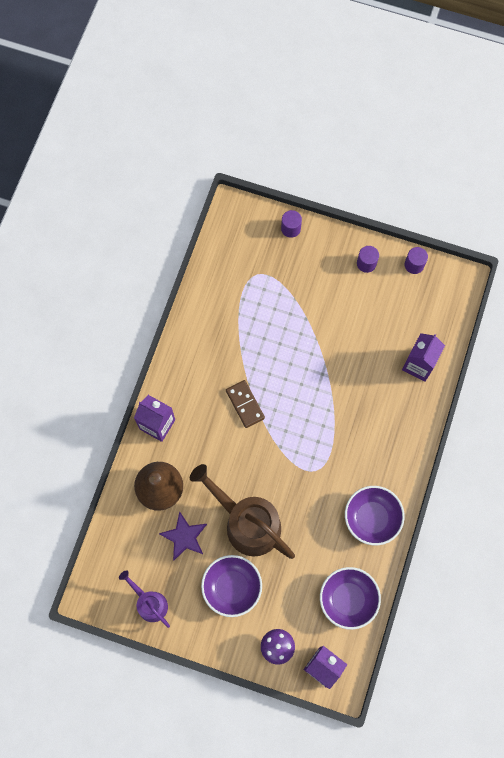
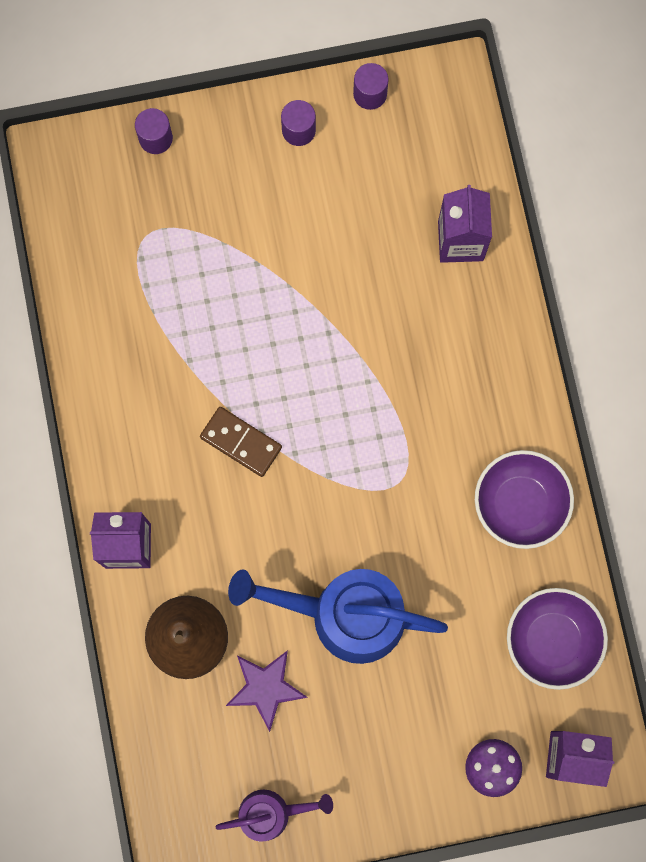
camera: 30 degrees left, 5 degrees up
(149, 603) = (271, 813): purple watering can -> purple watering can turned 150 degrees clockwise
(232, 587) = (377, 720): purple bowl -> none
(247, 523) = (345, 615): brown watering can -> blue watering can

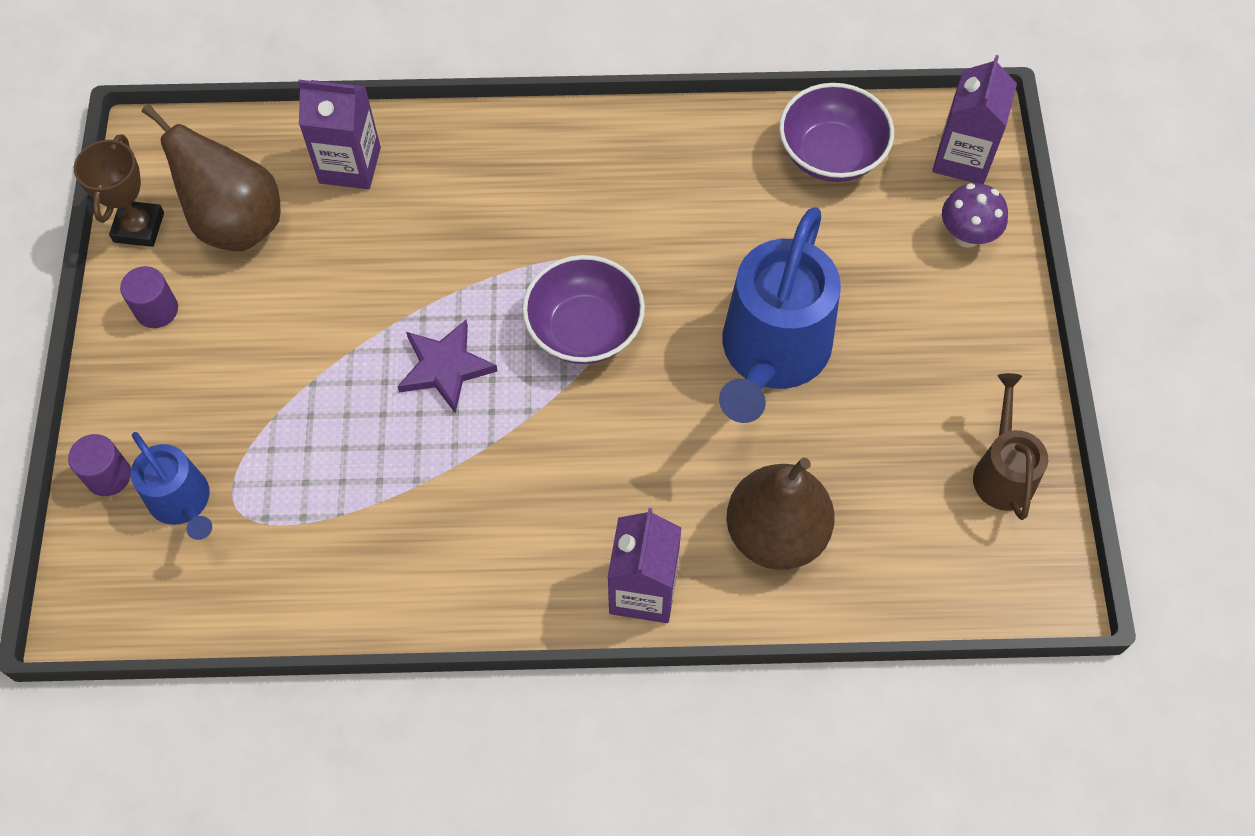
camera: 80 degrees left, 15 degrees down
(143, 197) = (182, 502): none -> blue watering can
(241, 442) = (536, 435): brown domino -> none
(266, 688) = (849, 454): purple star -> purple star (445, 367)
(271, 813) = (1002, 472): purple watering can -> brown watering can
(370, 94) = (139, 227): purple cylinder -> brown trophy
(388, 166) = (236, 223): none -> brown pear
(519, 504) = (672, 159): purple bowl -> purple bowl (584, 329)

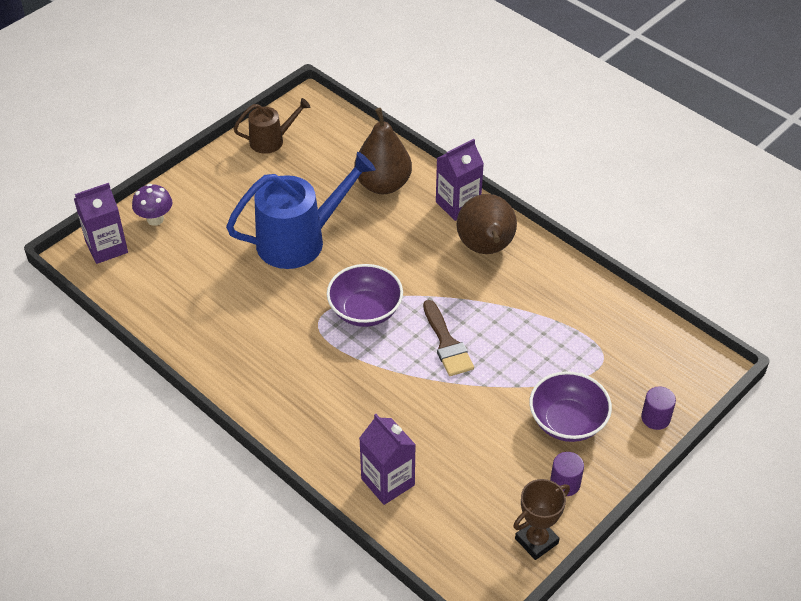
camera: 135 degrees left, 15 degrees down
(182, 502) = (627, 379): blue watering can -> none
(236, 223) = (480, 499): brown pear -> brown pear (486, 248)
(445, 367) = (447, 343): purple star -> brown brush
(831, 154) = (157, 294): purple bowl -> purple bowl (567, 422)
(1002, 472) = (271, 140): brown watering can -> brown watering can turned 150 degrees counterclockwise

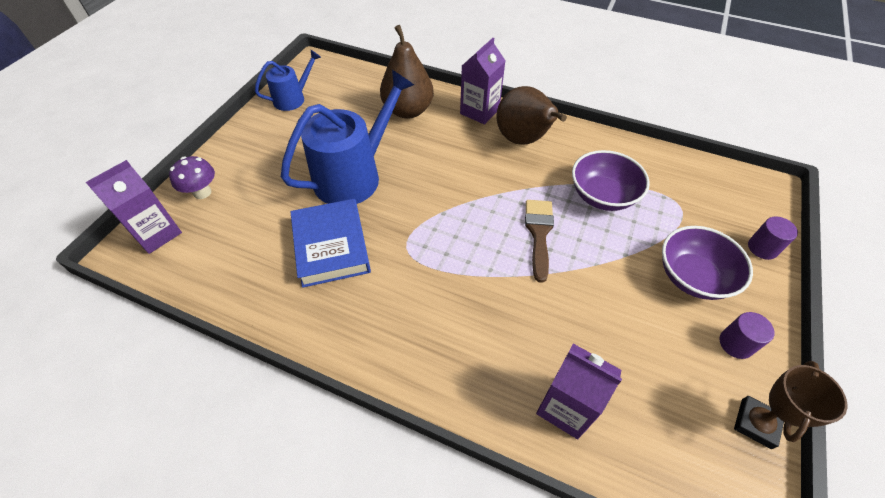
camera: 20 degrees left, 5 degrees up
(252, 301) = (331, 246): none -> blue book
(271, 140) = (293, 99): brown watering can -> blue watering can
(365, 310) = (447, 224): purple bowl -> purple bowl (602, 195)
(447, 343) = (539, 233): brown brush -> brown brush turned 135 degrees counterclockwise

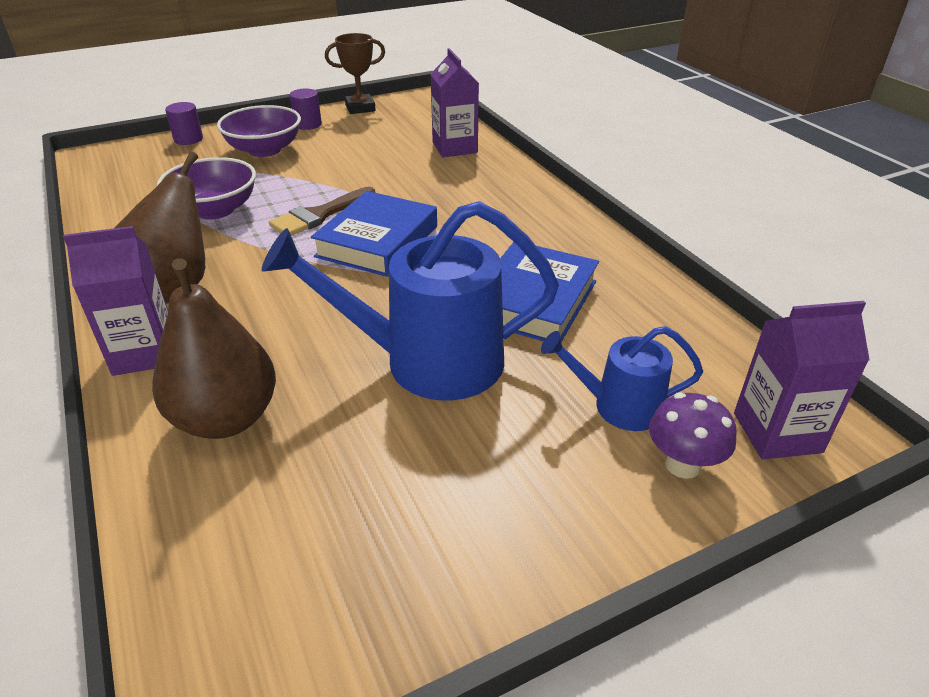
camera: 140 degrees left, 15 degrees down
(293, 99) = (378, 597): blue watering can -> blue watering can (619, 406)
(472, 234) = (378, 241): none -> blue book

